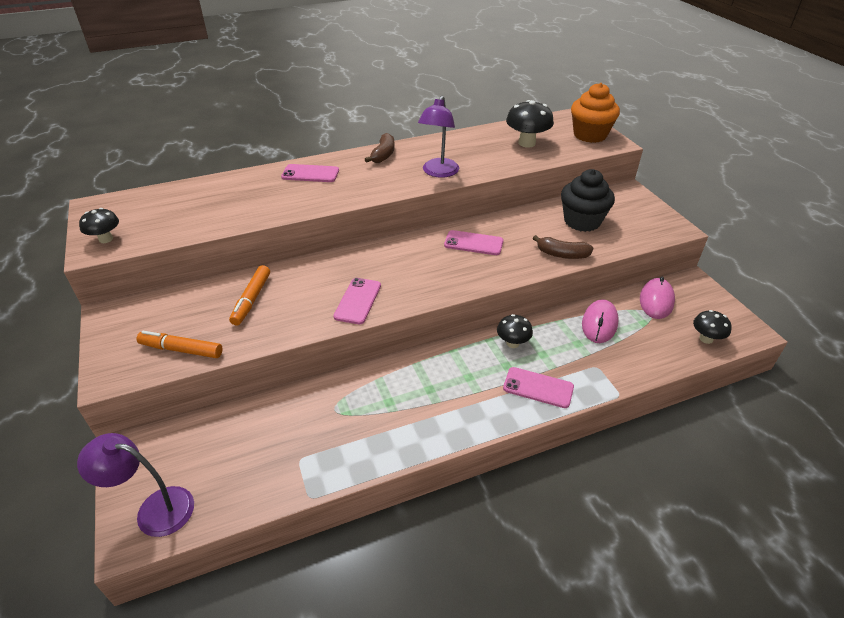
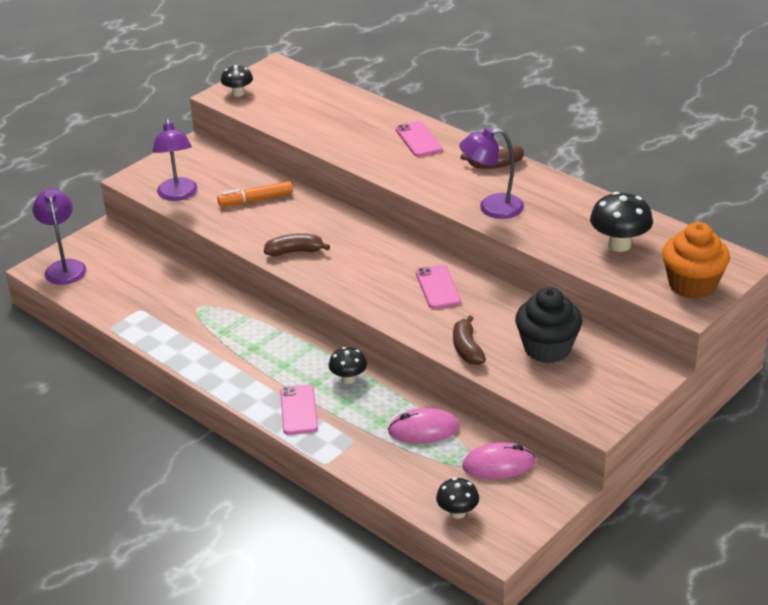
camera: 65 degrees right, 5 degrees down
(181, 350) = (178, 195): orange marker -> purple lamp
(358, 301) = (295, 251): pink phone -> brown banana

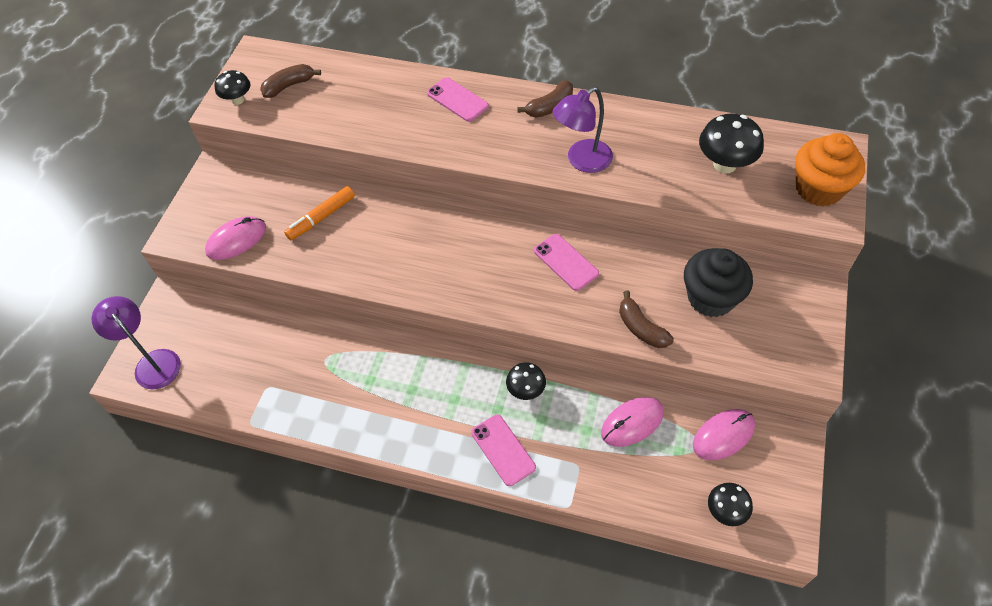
camera: 25 degrees left, 20 degrees up
(178, 195) = (236, 240): purple lamp -> pink mouse
(295, 251) = (401, 270): brown banana -> brown banana (289, 86)

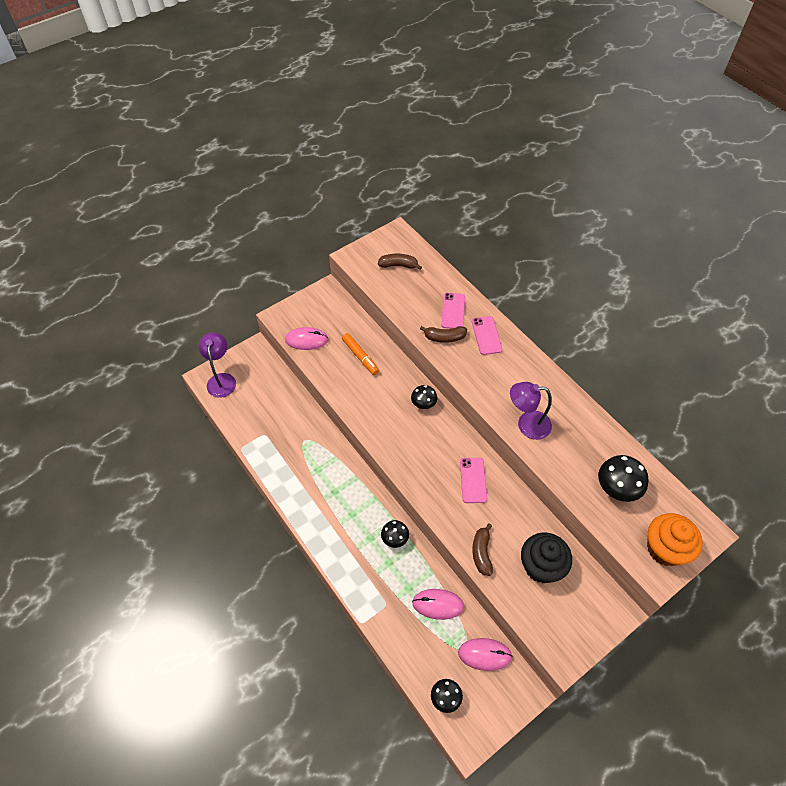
camera: 35 degrees right, 0 degrees up
(238, 100) = (364, 257): black mushroom -> black mushroom (423, 404)
(321, 217) = (360, 356): orange marker -> orange marker turned 120 degrees counterclockwise
(503, 450) = (353, 563): pink phone -> pink phone (453, 311)
(550, 107) = (538, 376): brown banana -> brown banana (444, 337)

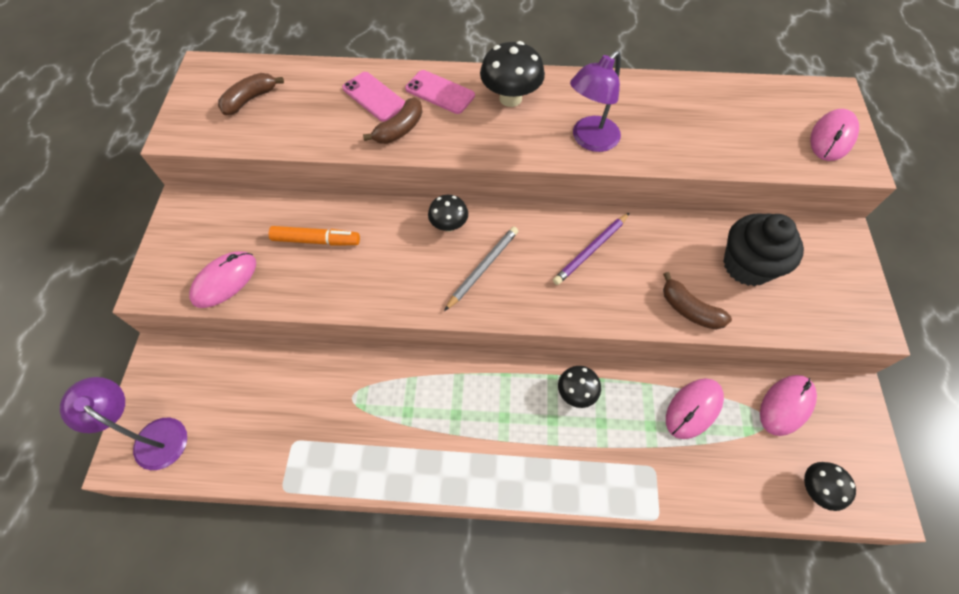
camera: 50 degrees left, 5 degrees up
(413, 438) = (483, 268): none -> grey pencil
(473, 480) = (591, 250): pink phone -> purple pencil
(616, 489) = (733, 125): black mushroom -> black mushroom (510, 98)
(665, 549) = (832, 137): orange cupcake -> pink mouse

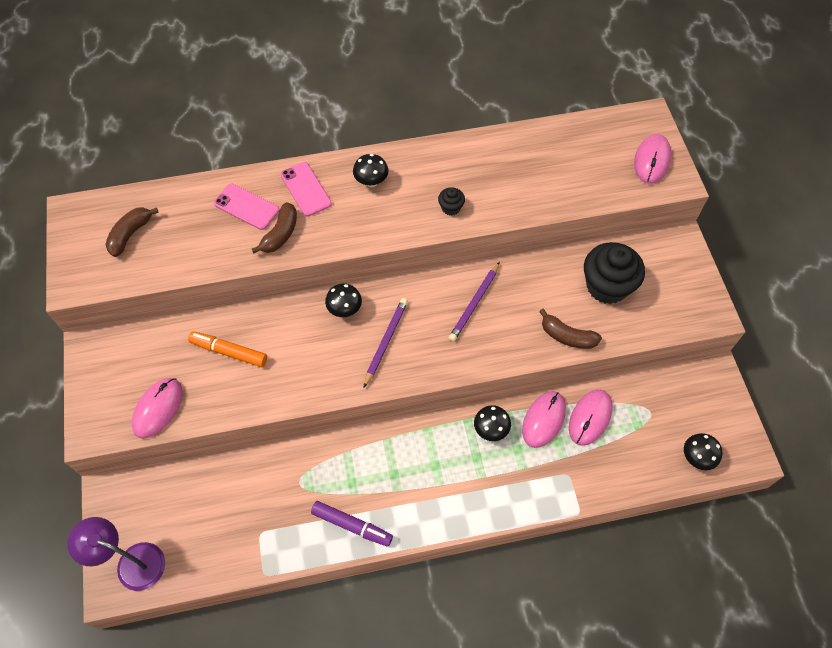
camera: 15 degrees left, 0 degrees up
(316, 240) = (229, 352): orange marker -> orange marker turned 150 degrees counterclockwise
(393, 460) = (352, 525): none -> purple marker
(440, 92) = (305, 189): pink phone -> pink phone turned 45 degrees clockwise
(483, 268) = (385, 342): grey pencil -> purple pencil
(510, 98) = (371, 182): black mushroom -> black mushroom, size x0.62
(589, 140) = (451, 208): purple lamp -> black cupcake
(786, 405) = (663, 396): pink mouse -> pink mouse (543, 420)

